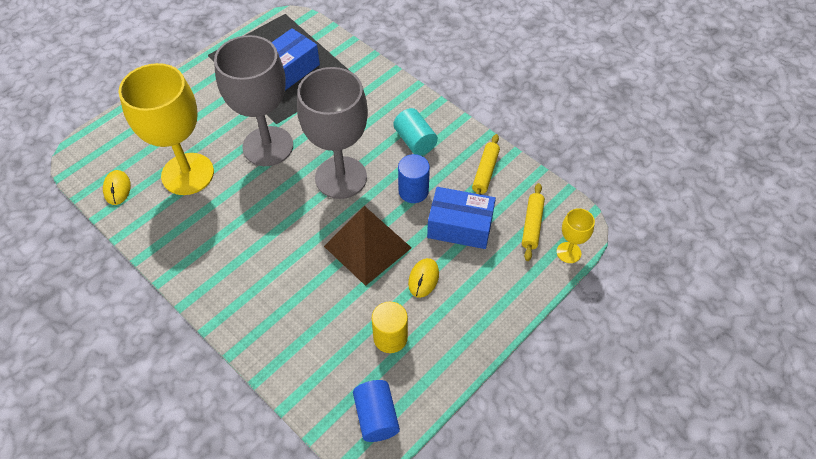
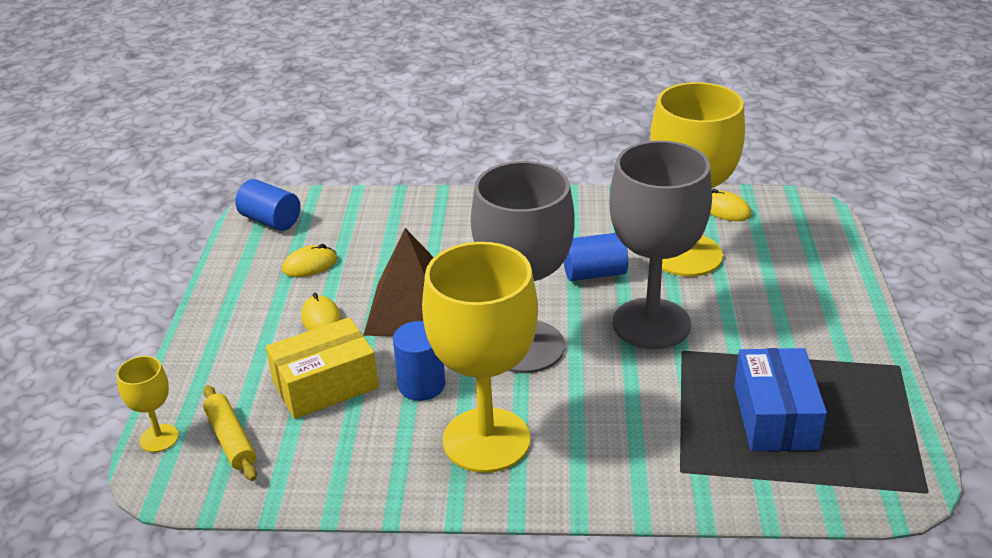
camera: 140 degrees right, 20 degrees down
(247, 198) = (594, 273): none -> blue cylinder
(390, 337) = (310, 265): yellow cylinder -> yellow mouse
(415, 141) = (486, 440): turquoise cylinder -> yellow goblet
(460, 226) = (325, 385): blue box -> yellow box
(485, 172) = (348, 463): yellow rolling pin -> none

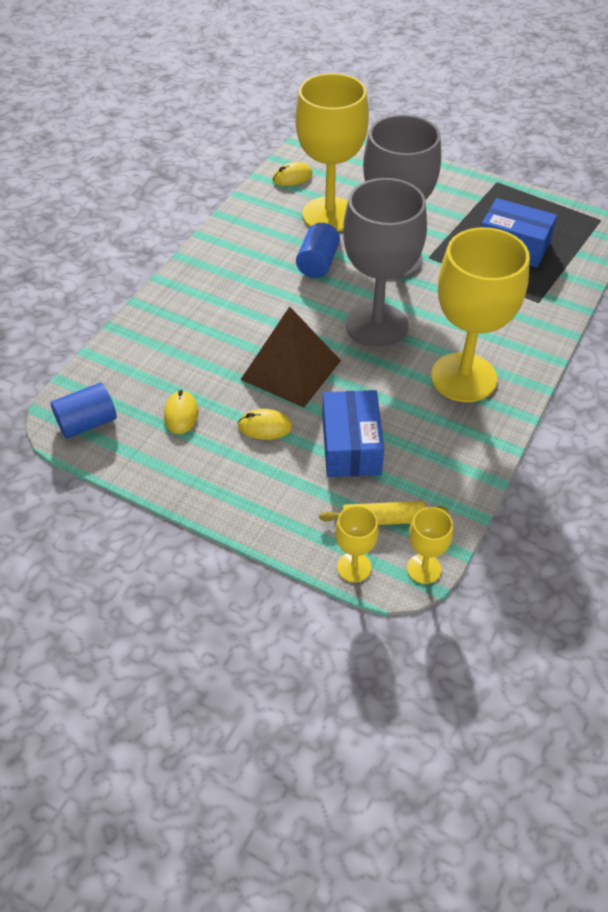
camera: 65 degrees left, 15 degrees up
(174, 491) = (424, 569): none -> yellow goblet
(325, 385) = (351, 446): yellow box -> blue box
(421, 385) = (385, 392): blue cylinder -> none

